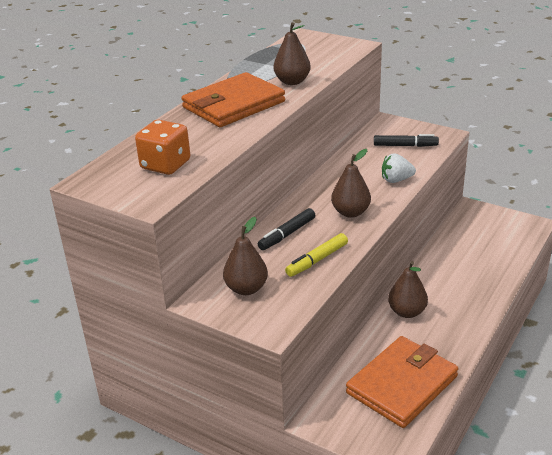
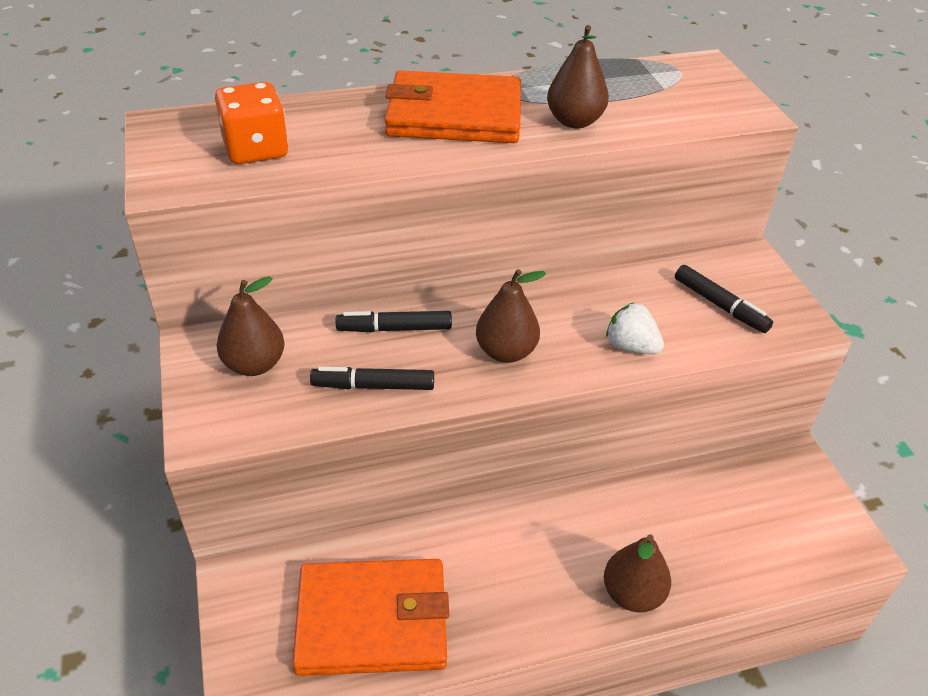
camera: 40 degrees right, 10 degrees up
(317, 260) = (373, 386): yellow marker -> black marker
(407, 312) = (508, 534): brown pear -> brown pear (632, 594)

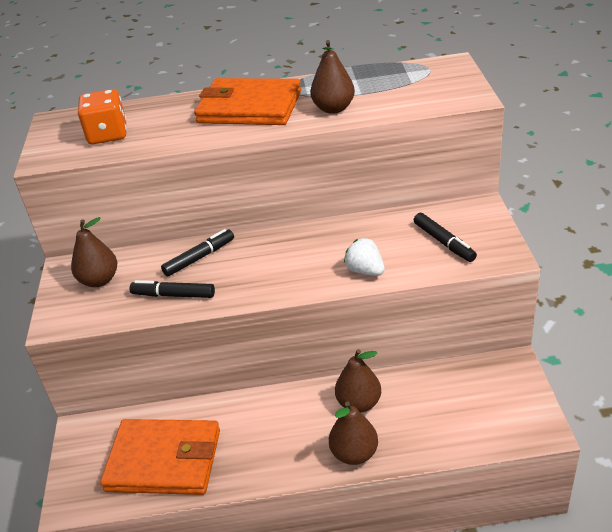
camera: 15 degrees right, 5 degrees down
(394, 328) = (199, 258): black marker -> black marker turned 135 degrees clockwise
(506, 352) = (272, 273): brown pear -> brown pear (359, 403)

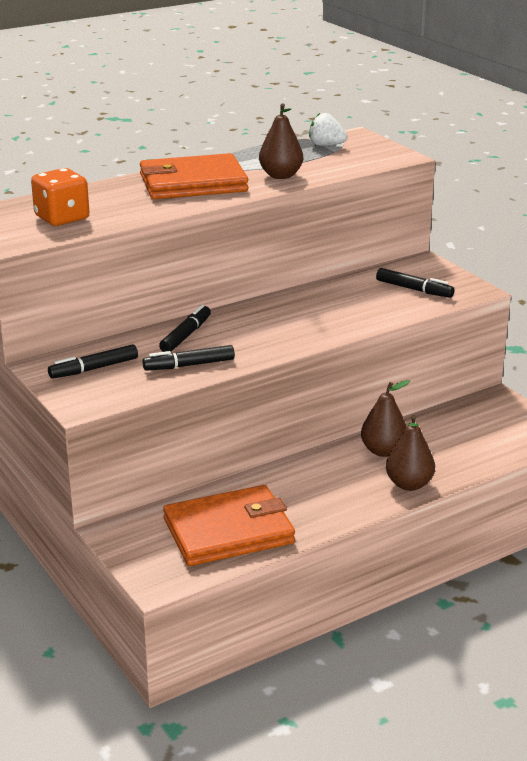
camera: 30 degrees left, 10 degrees down
(99, 280) = (94, 369): brown pear -> black marker
(365, 271) = (361, 319): white strawberry -> white strawberry (326, 145)

